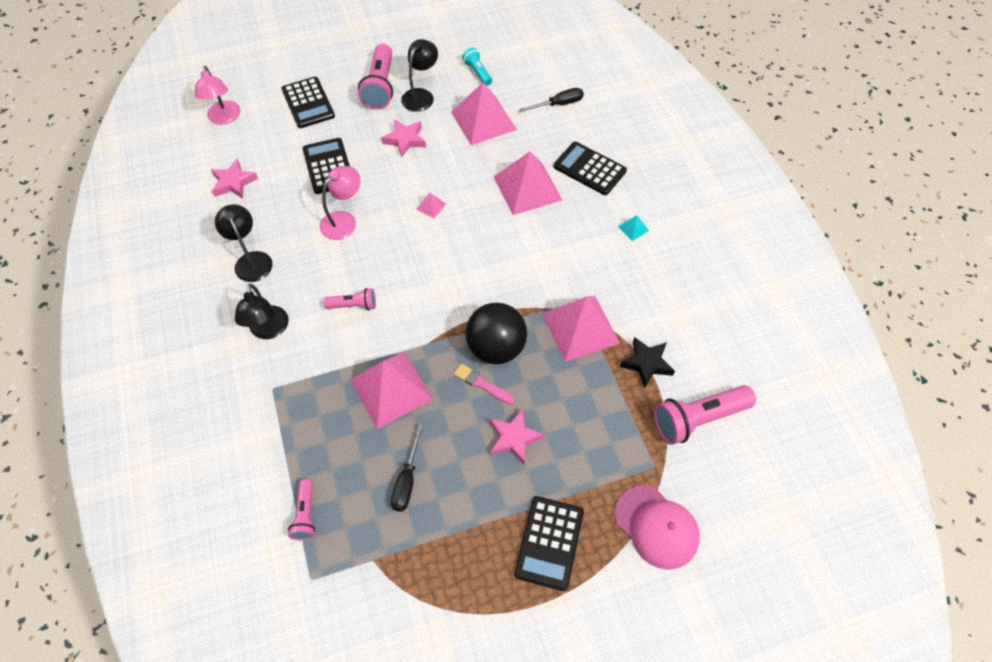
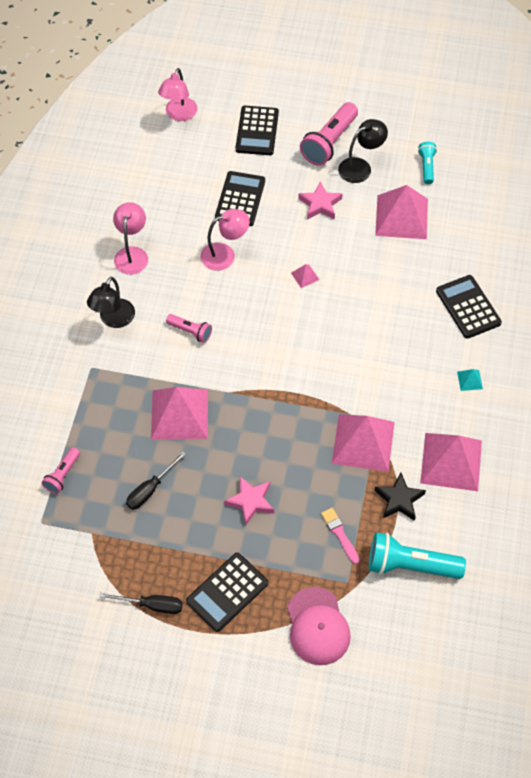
camera: 30 degrees right, 0 degrees up
(233, 182) = (155, 178): pink star -> none
(251, 260) = (132, 254): black lamp -> pink lamp
(482, 384) = (252, 446): pink brush -> pink brush (339, 534)
(496, 348) = (282, 423): black ball -> none
(527, 188) = (399, 299): pink pyramid -> pink pyramid (451, 461)
(558, 104) = (481, 232): black screwdriver -> black screwdriver (152, 605)
(697, 419) = (410, 565): pink flashlight -> turquoise flashlight

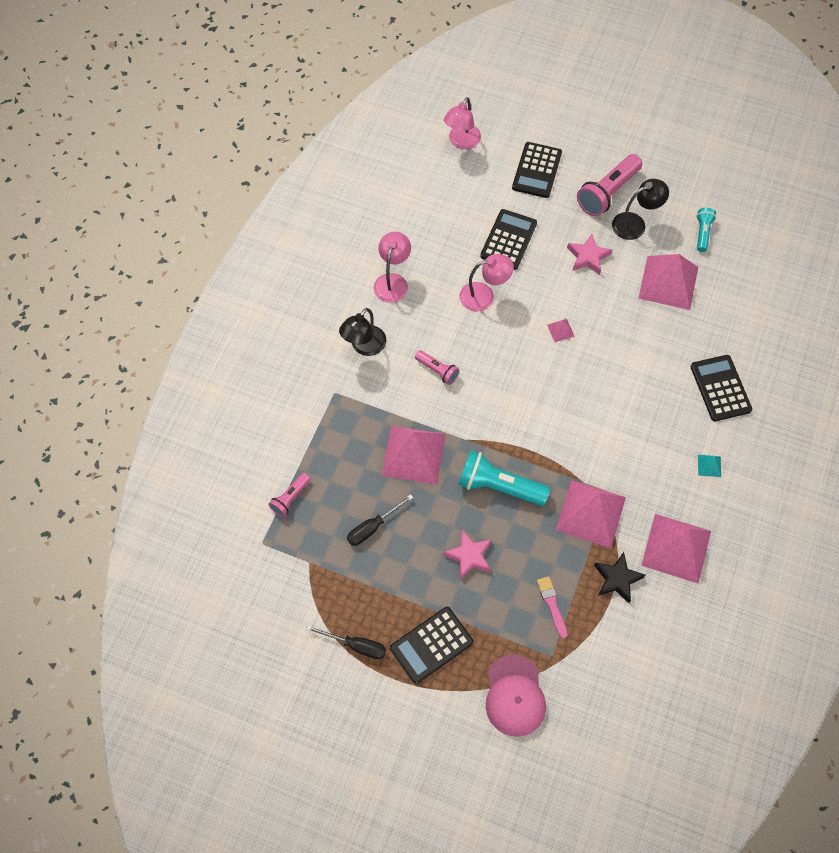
camera: 10 degrees right, 5 degrees up
(410, 565) = (617, 649): turquoise flashlight -> turquoise flashlight (499, 486)

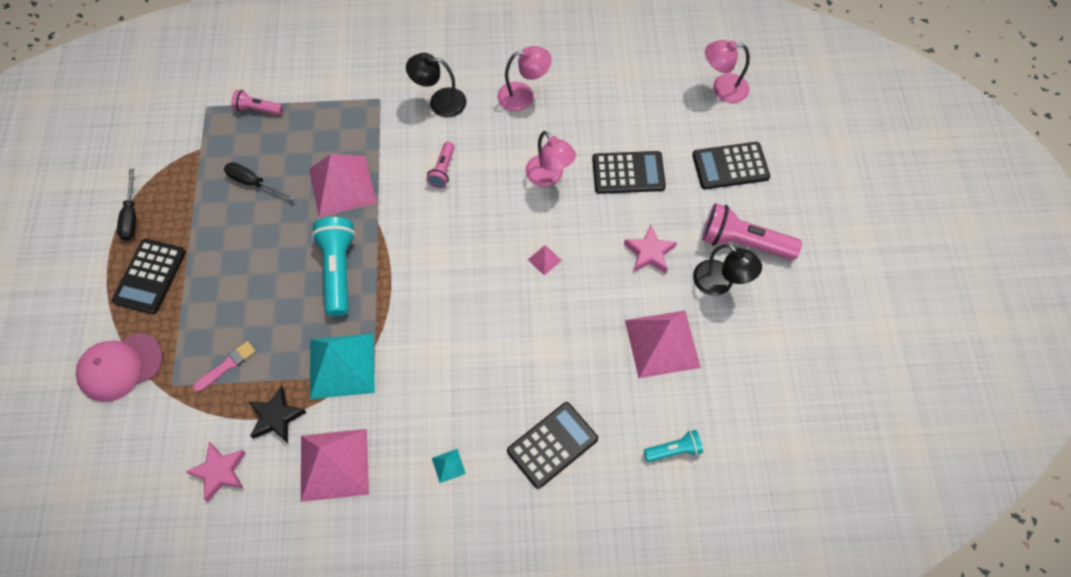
camera: 65 degrees right, 0 degrees up
(431, 645) = (150, 276): black calculator -> black calculator turned 105 degrees counterclockwise
(469, 556) = (253, 273): pink star -> pink star (219, 472)
(591, 513) = (342, 365): pink pyramid -> turquoise pyramid
(702, 233) = (749, 357): turquoise flashlight -> turquoise flashlight (674, 450)

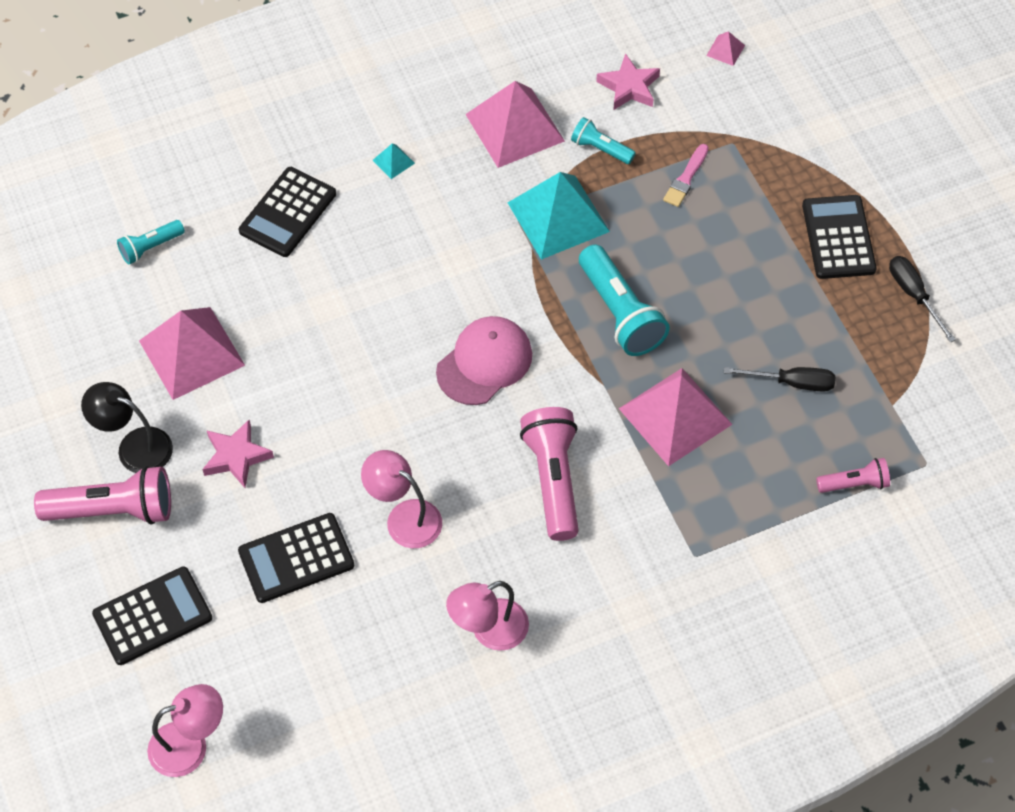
camera: 160 degrees right, 5 degrees down
(120, 367) = (801, 142): pink cap -> pink cap (484, 362)
(276, 417) = (600, 149): black star -> turquoise flashlight
(440, 102) = (606, 580): black lamp -> none
(442, 170) = (553, 479): pink flashlight -> pink flashlight, size x1.83
(544, 260) = (369, 405): pink pyramid -> pink pyramid (725, 50)

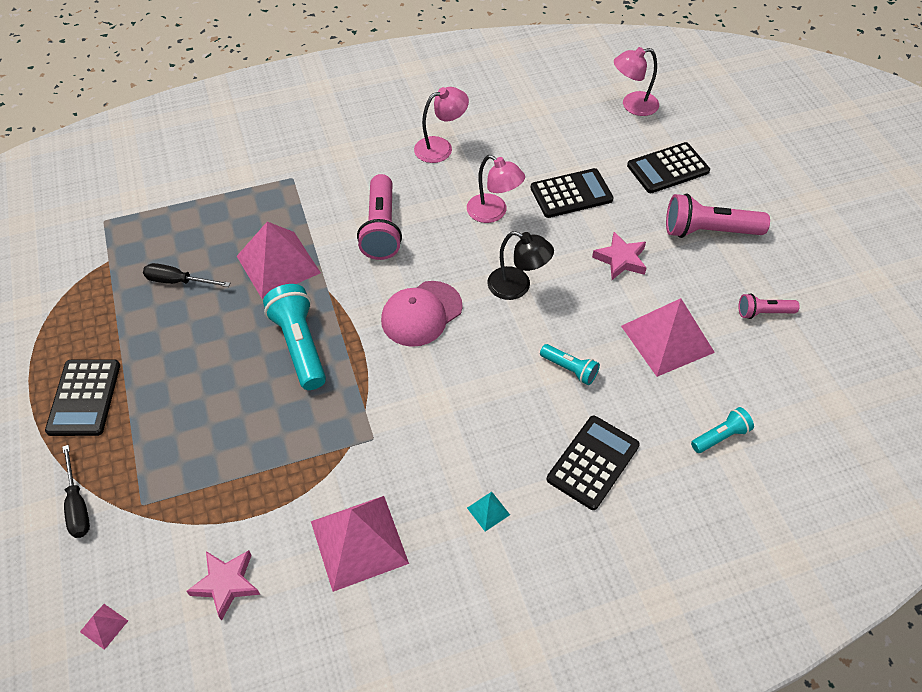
camera: 175 degrees left, 5 degrees down
(134, 446) = (701, 272): black lamp -> black lamp (517, 287)
(558, 216) = (334, 438): turquoise pyramid -> none
(600, 149) = (276, 509): turquoise flashlight -> turquoise flashlight (570, 369)
(686, 178) = (202, 468): pink brush -> none
(854, 484) = (162, 212): pink flashlight -> pink flashlight (763, 312)
(913, 295) = (45, 342): black screwdriver -> black screwdriver (78, 505)

